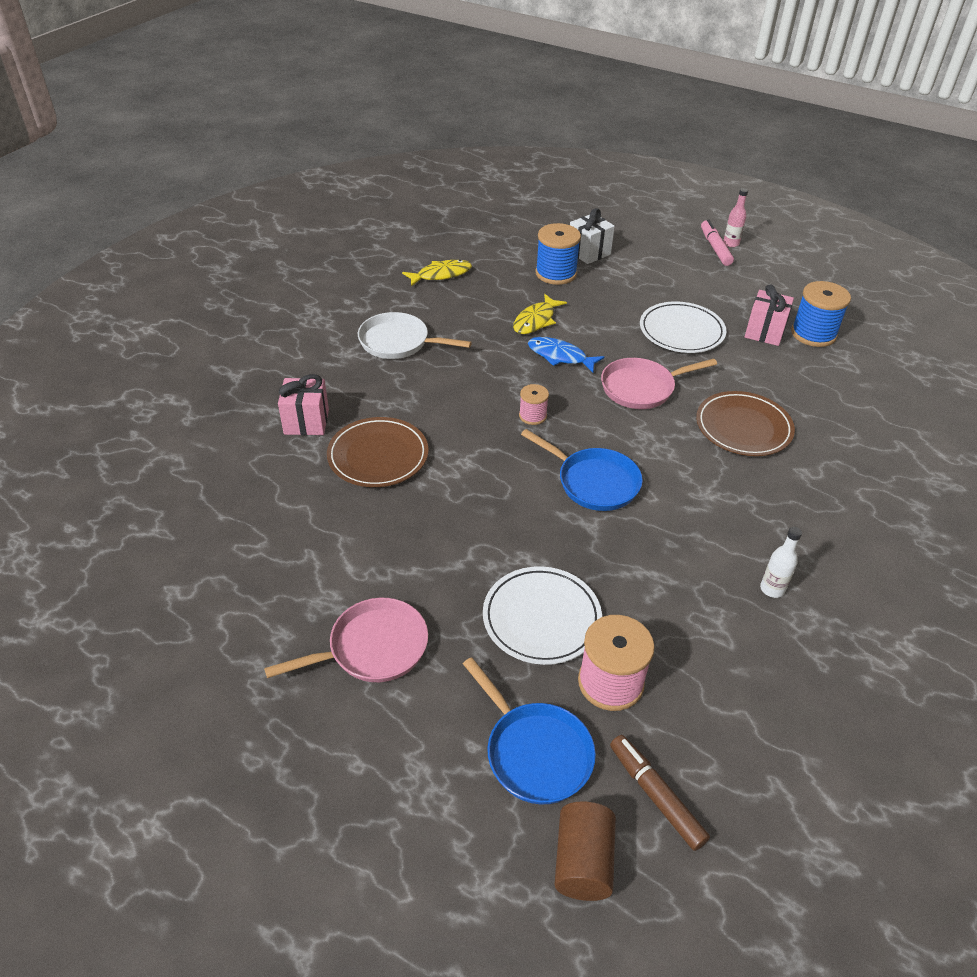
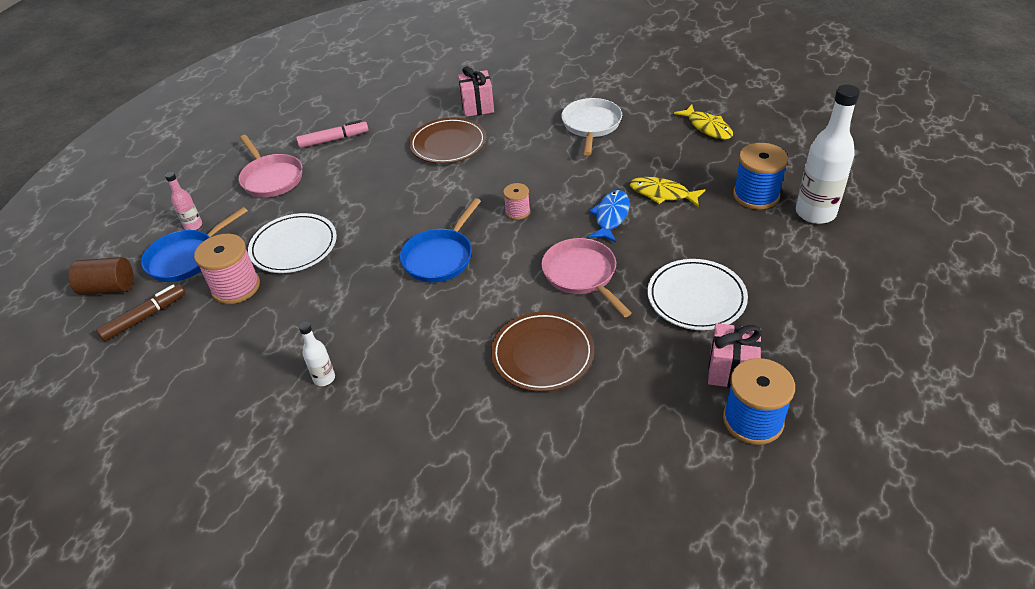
camera: 85 degrees right, 0 degrees up
(589, 252) = (815, 213): white gift -> white bottle
(715, 248) = (906, 318): pink marker -> pink marker (333, 139)
(731, 243) = (931, 333): pink bottle -> pink bottle (193, 226)

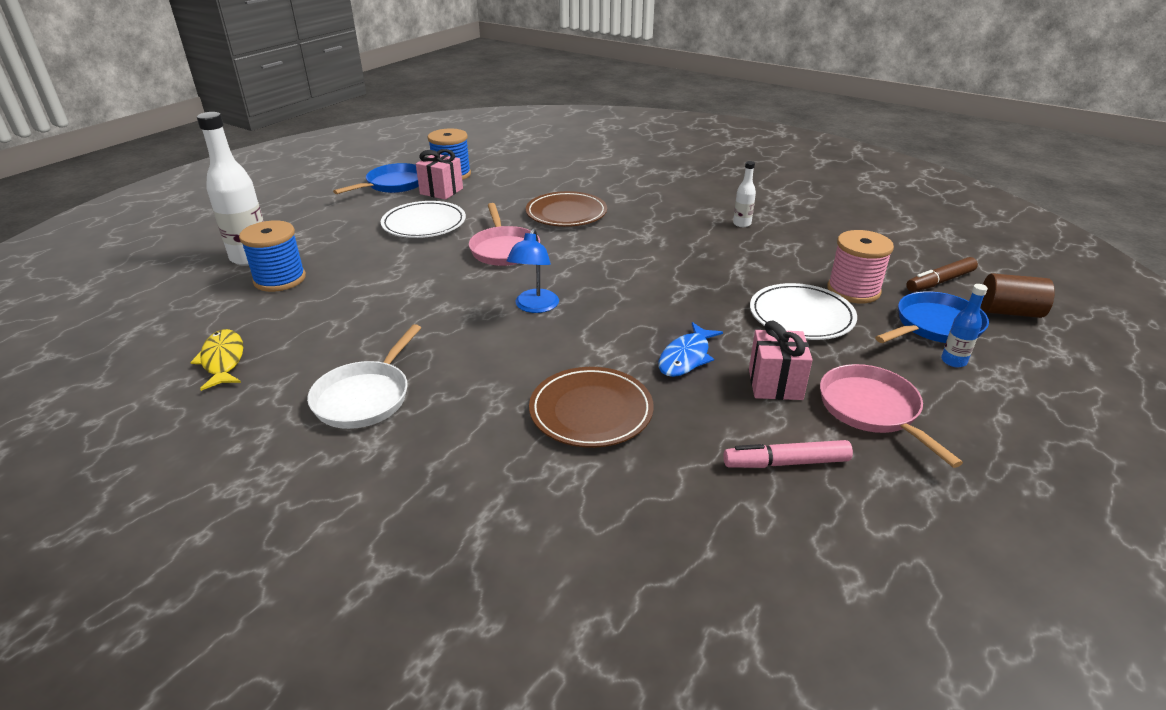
camera: 170 degrees left, 10 degrees down
(193, 226) = (953, 361): pink bottle -> blue bottle
(440, 257) = (633, 281): blue pan -> blue pan (393, 184)
(477, 106) = (517, 477): pink gift -> pink gift (775, 384)
(517, 211) = (534, 307): pink spool -> blue lamp
(611, 216) = (440, 286): blue fish -> blue fish (686, 357)
(662, 194) = (367, 296): yellow fish -> none

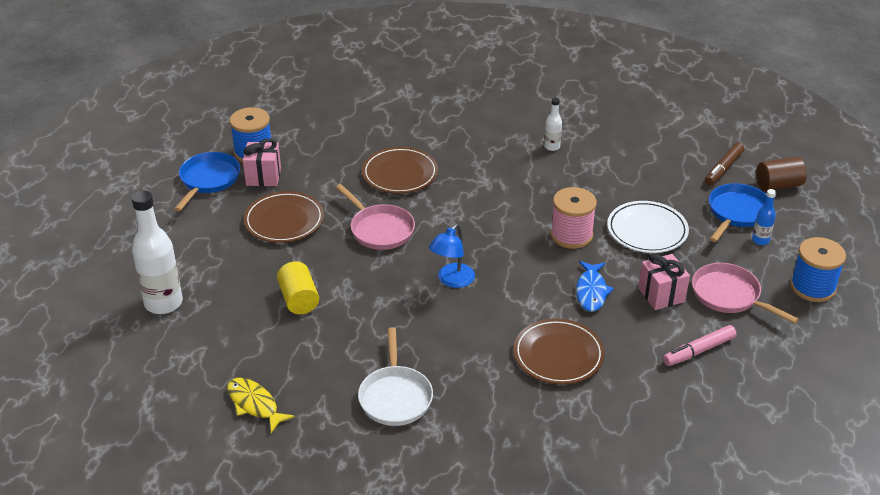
camera: 25 degrees left, 5 degrees up
(280, 279) = (216, 317): blue spool -> blue spool (812, 287)
(368, 284) = (299, 299): none -> yellow cylinder
(424, 224) = (284, 220): white plate -> brown plate
(534, 307) = (452, 280): blue lamp -> blue lamp turned 45 degrees clockwise
(853, 290) = (669, 195): pink spool -> pink spool (571, 235)

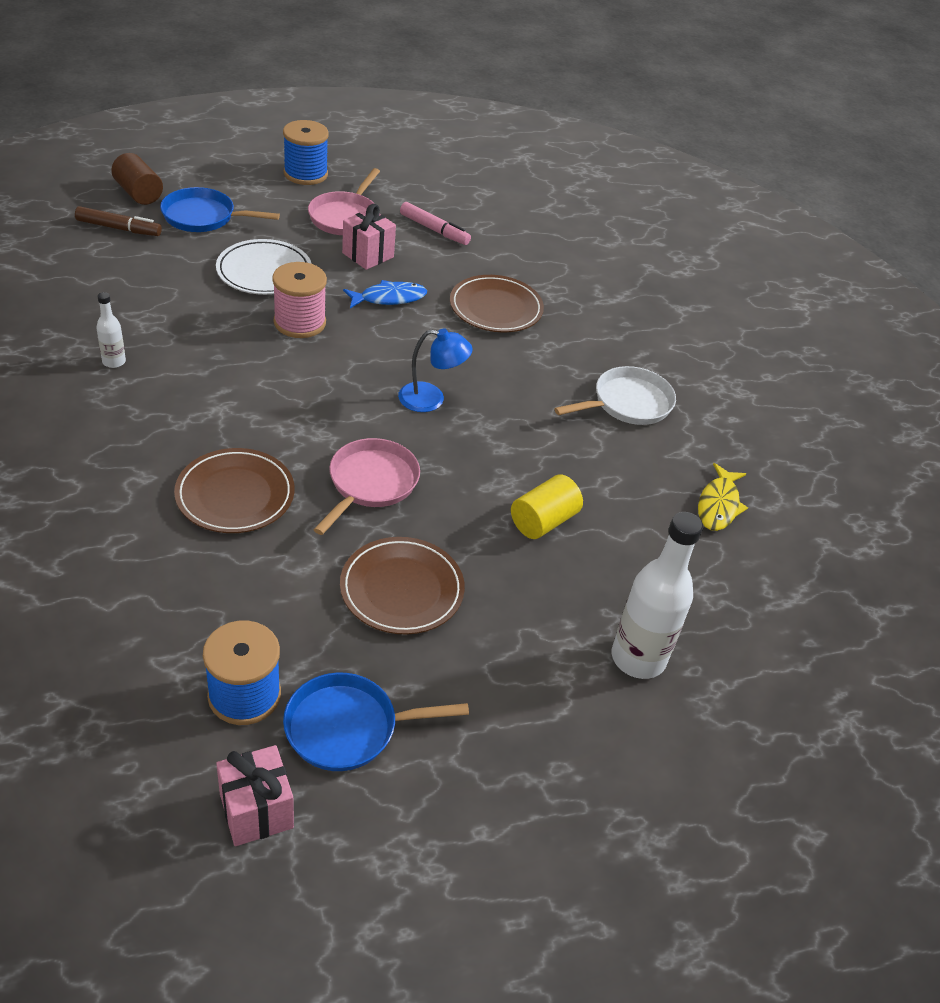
camera: 120 degrees left, 5 degrees up
(263, 176) = (307, 654): pink gift -> pink gift (256, 811)
(760, 240) = (246, 202): blue bottle -> none

